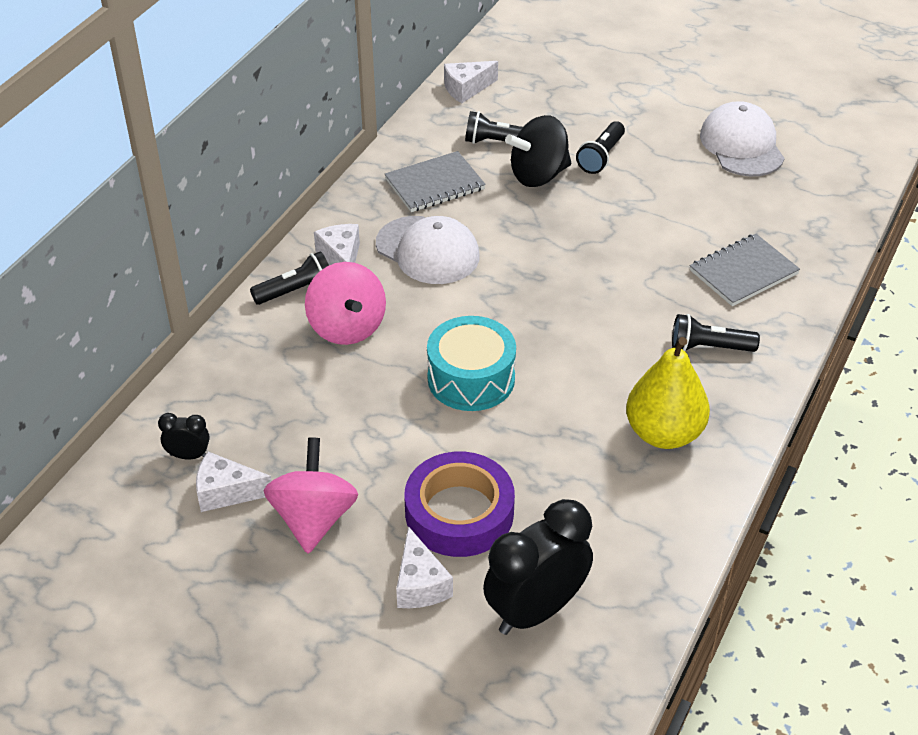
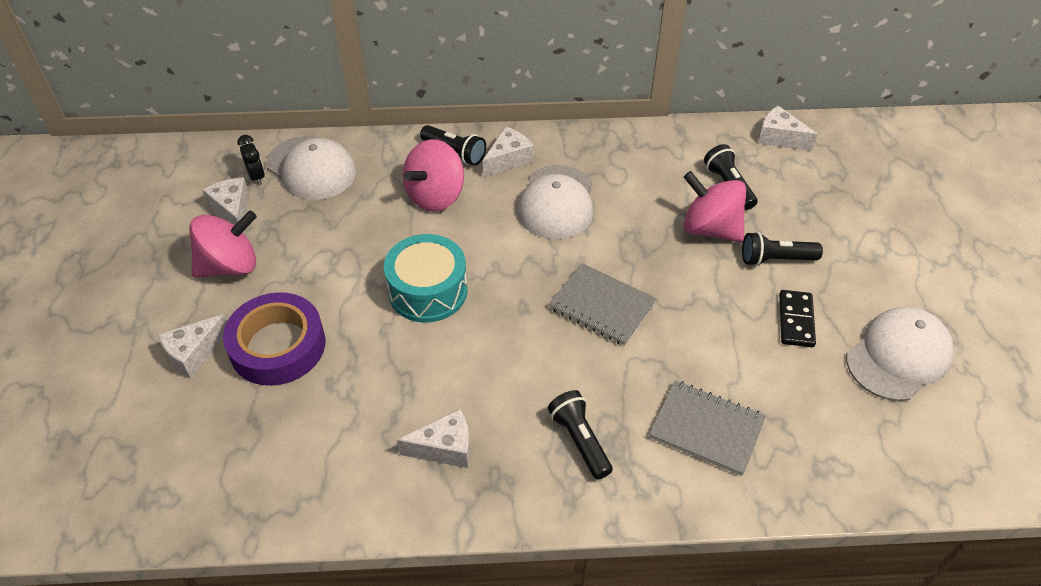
camera: 60 degrees right, 5 degrees up
(217, 406) = (311, 168): none -> white cap
(435, 184) = (639, 172): grey notebook -> grey notebook (602, 306)
(535, 610) = (197, 437): black clock -> none
(538, 175) = (710, 228): black spinning top -> pink spinning top
(663, 433) = (445, 448): yellow pear -> white cheese
(671, 177) = (796, 320): none -> black domino

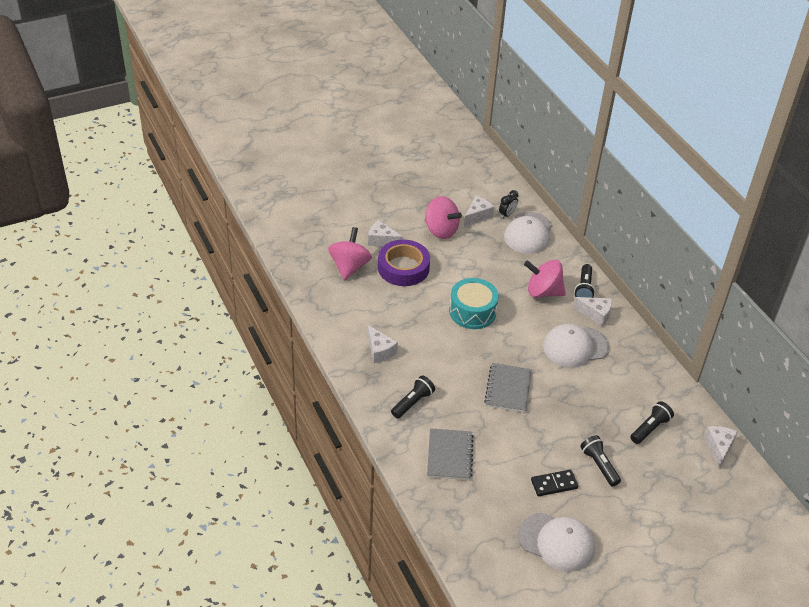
camera: 65 degrees right, 5 degrees down
(710, 228) = (604, 426): pink spinning top -> pink spinning top (349, 266)

